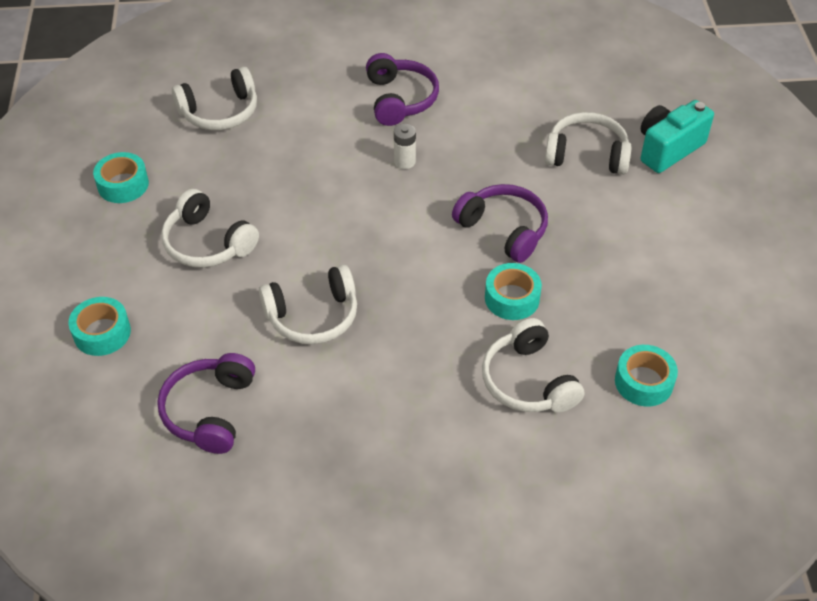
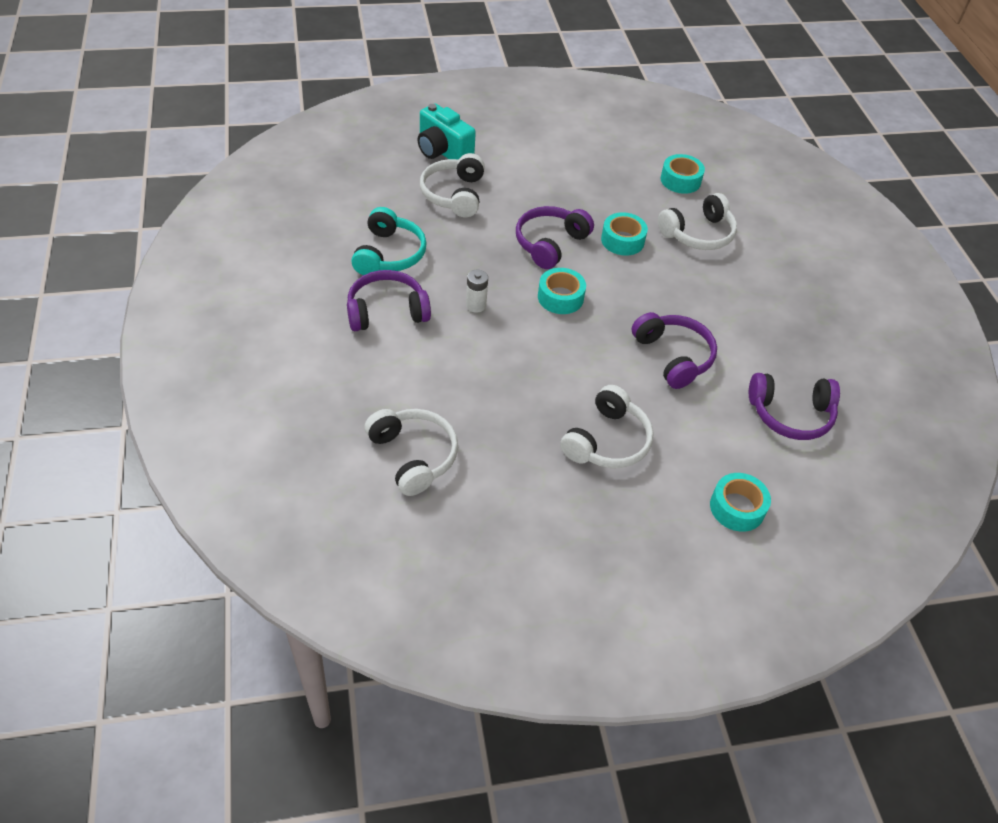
camera: 100 degrees left, 0 degrees up
(123, 185) = (539, 528): turquoise tape -> turquoise tape (560, 297)
(313, 316) = (673, 356): white headphones -> purple headphones
(483, 102) = (389, 254): none -> turquoise headphones

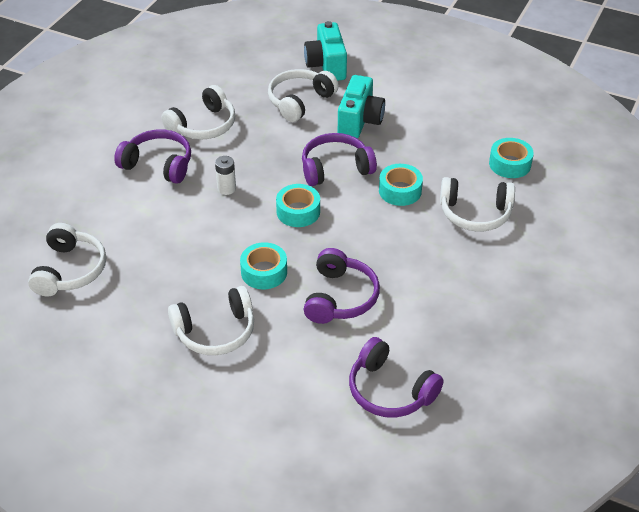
camera: 40 degrees right, 5 degrees down
(389, 254) = (203, 125): turquoise headphones -> white headphones
(525, 192) = (359, 121): none -> turquoise camera
(737, 508) = (261, 433): turquoise tape -> turquoise tape (264, 272)

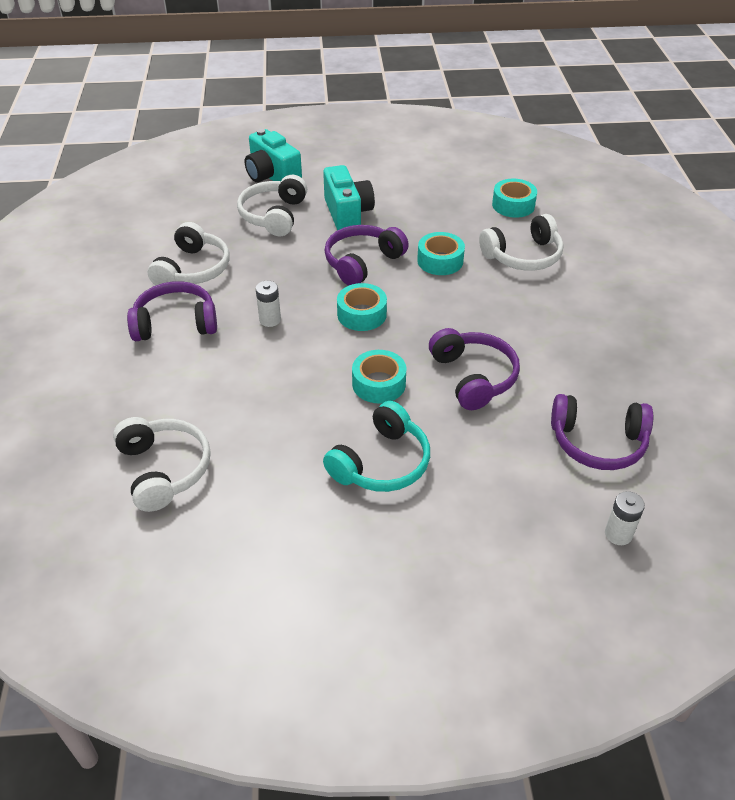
camera: 30 degrees left, 0 degrees up
(215, 332) = (381, 463): white headphones -> turquoise headphones
(340, 463) = (618, 534): none -> white battery

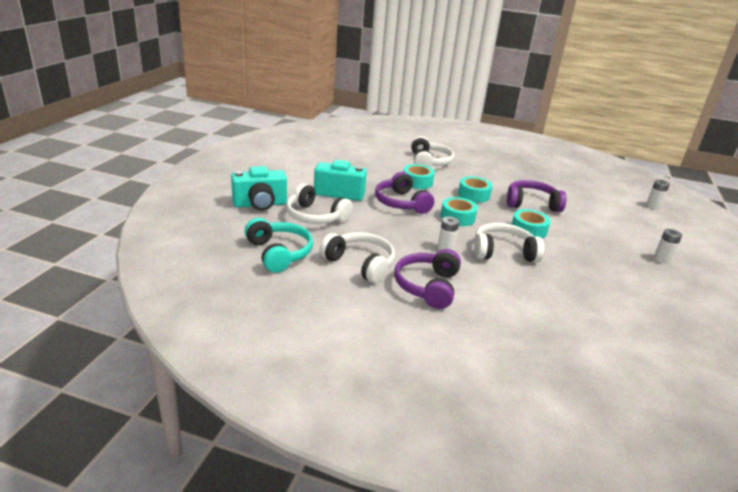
camera: 70 degrees left, 15 degrees down
(164, 469) = (597, 326): white headphones -> white headphones (503, 252)
(381, 463) = (599, 247): turquoise headphones -> turquoise headphones (279, 253)
(396, 541) = (662, 259): none -> white battery
(513, 205) = (377, 150): turquoise tape -> turquoise tape (473, 195)
(598, 443) = (590, 192): purple headphones -> none

